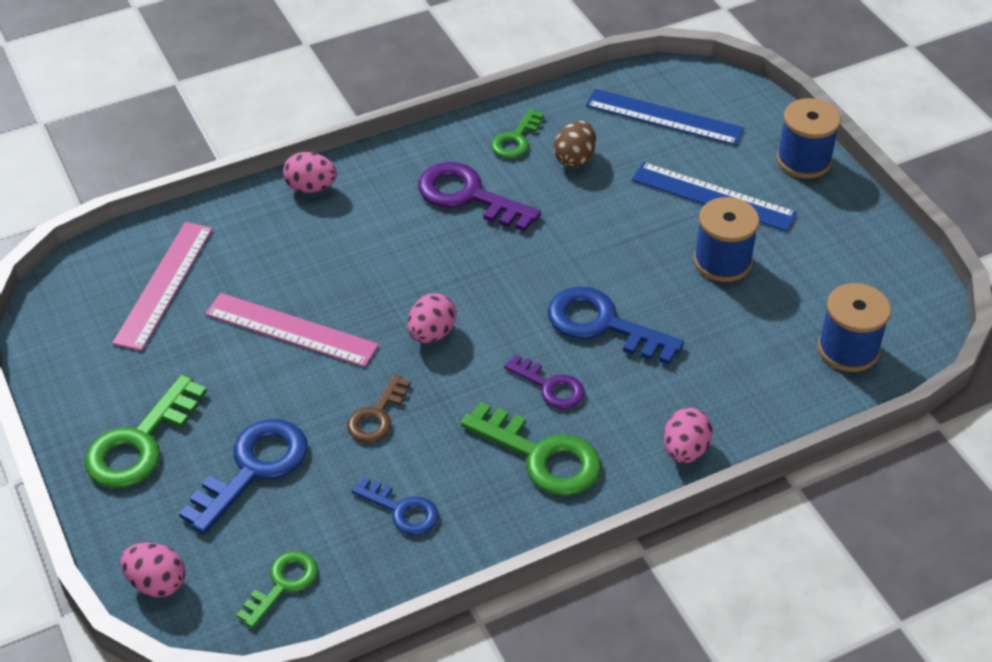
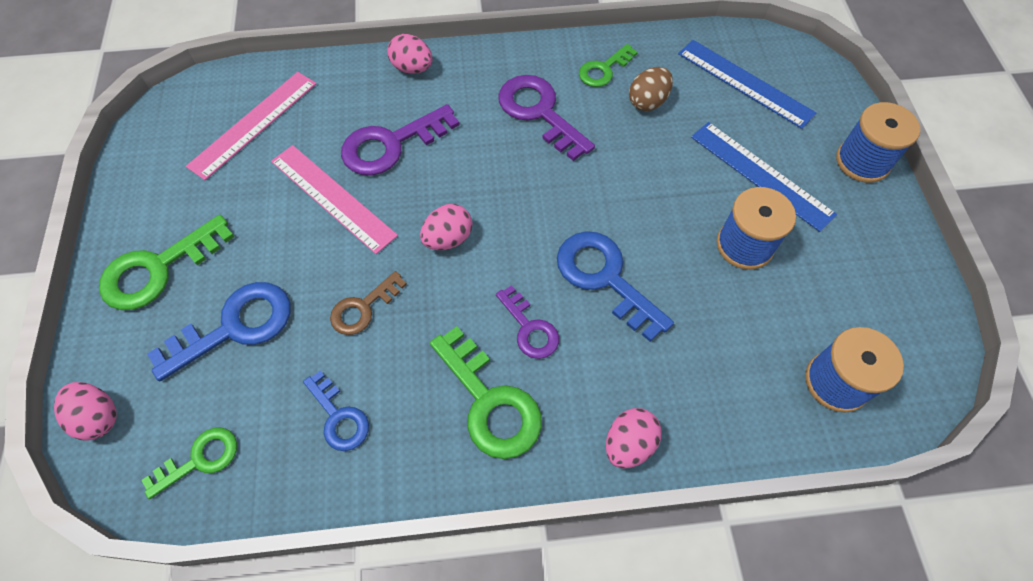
camera: 20 degrees right, 15 degrees up
(327, 265) = (391, 144): none -> purple key

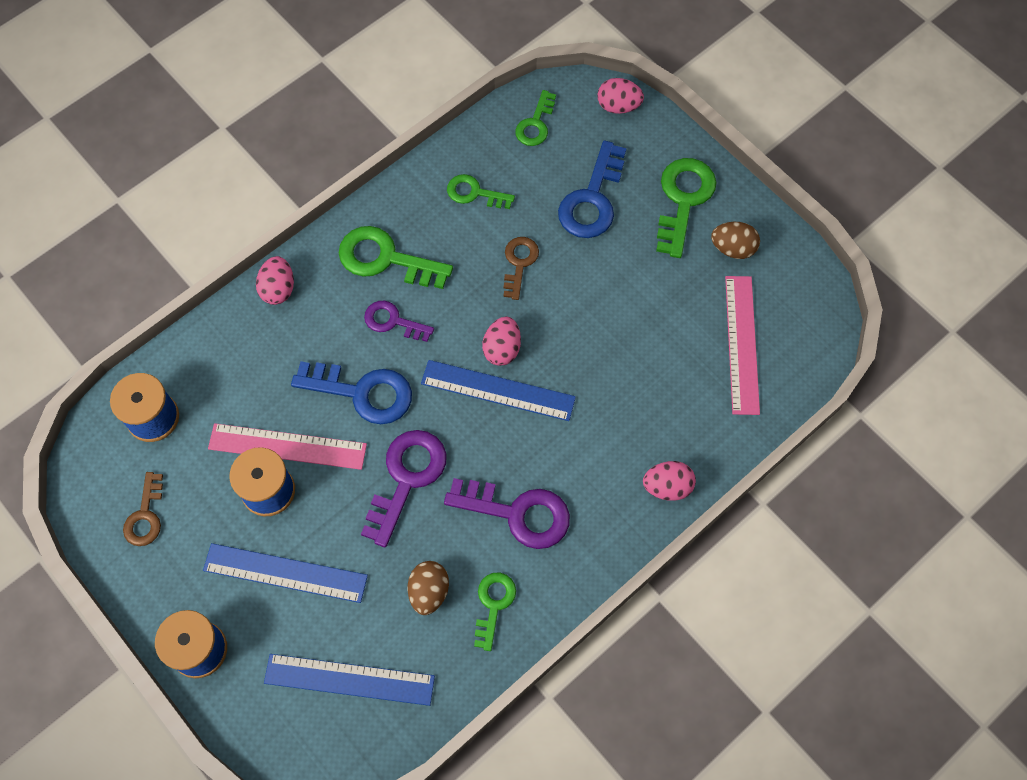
camera: 145 degrees right, 5 degrees up
(171, 199) = (732, 248): none -> brown egg
(332, 198) = (617, 325): pink ruler -> pink ruler (287, 446)
(339, 417) = (474, 193): blue key -> green key
(391, 144) = (615, 398): purple key -> purple key (407, 478)
(481, 207) = (498, 390): none -> blue ruler
(877, 290) = (145, 516): none -> brown key

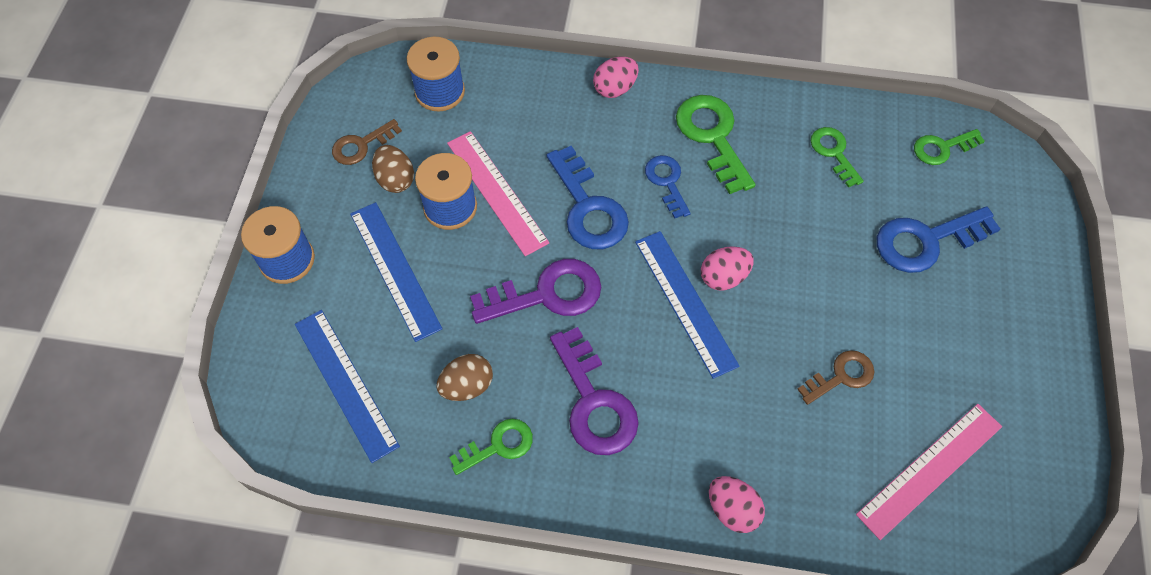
camera: 50 degrees right, 5 degrees down
(393, 321) = (667, 182): purple key -> blue key
(519, 263) = (810, 231): brown key -> brown key (841, 376)
(618, 106) = (1030, 195): pink egg -> none
(683, 200) = (1007, 312): green key -> none
(732, 248) = (1010, 389): brown egg -> brown egg (395, 179)

